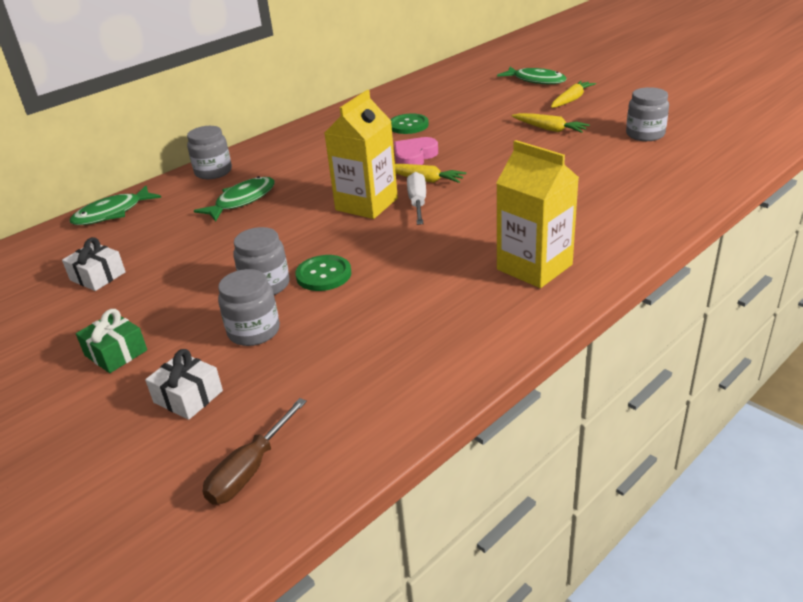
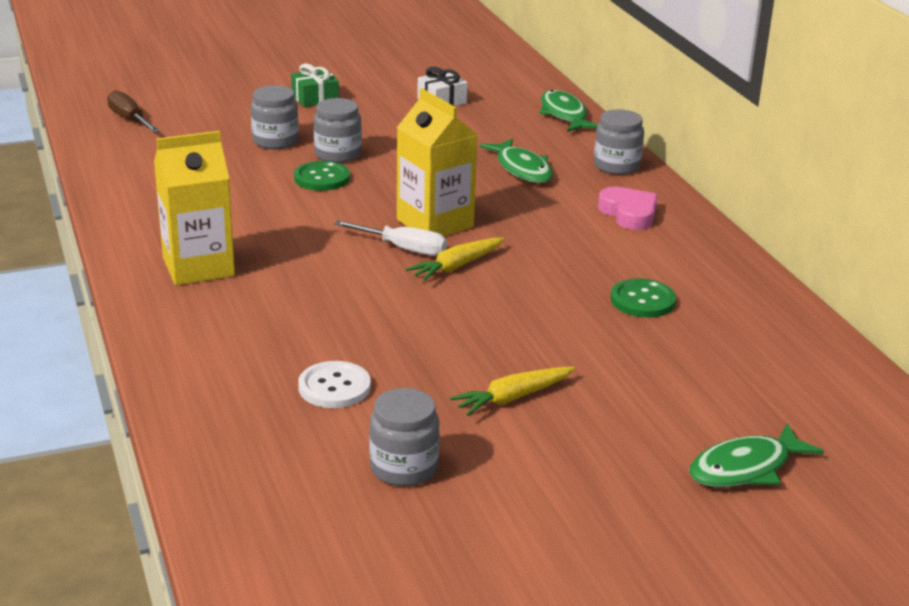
camera: 110 degrees right, 5 degrees down
(188, 396) = (228, 113): white gift -> none
(414, 157) = (529, 277): pink heart -> pink heart (629, 213)
(571, 100) = (613, 464): yellow carrot -> none
(607, 170) = (334, 387): none -> white button

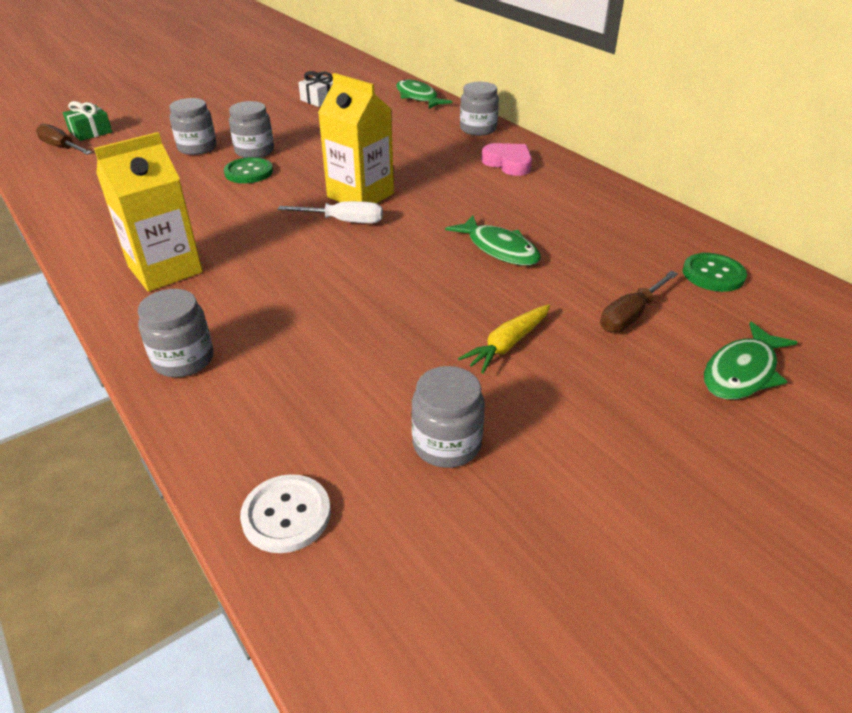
camera: 15 degrees left, 10 degrees up
(189, 352) = (183, 359): none -> grey jar
(315, 98) = (218, 110): green gift -> green gift (90, 132)
(334, 387) = (340, 367): white button -> white button (286, 515)
(456, 266) = (396, 229): yellow carrot -> none
(522, 169) = (408, 141): green fish -> green fish (499, 249)
(642, 300) = (561, 232): green button -> green button (713, 274)
(662, 396) = (630, 316): none -> brown screwdriver

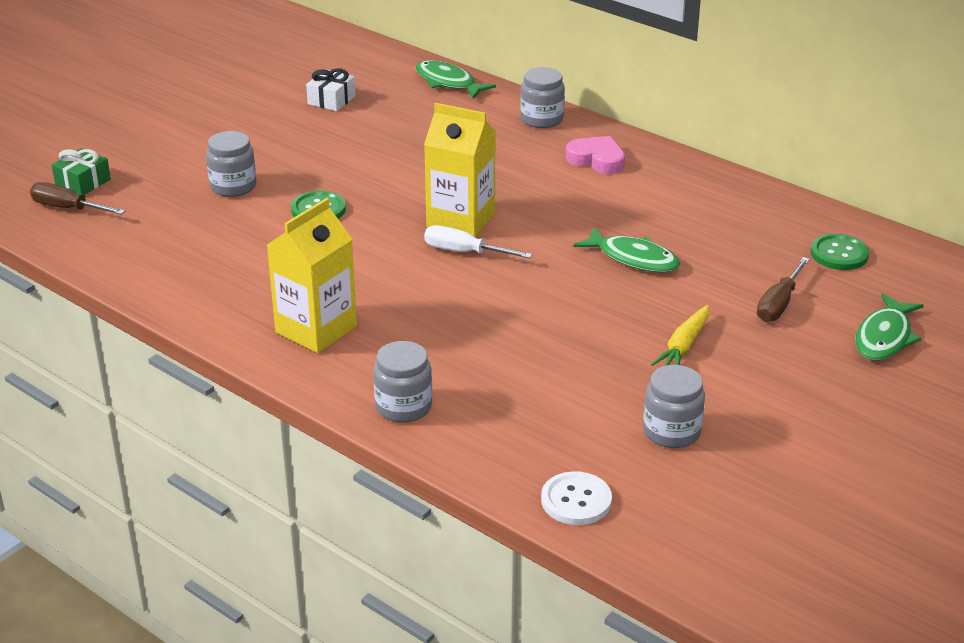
camera: 15 degrees left, 5 degrees down
(254, 151) = (305, 182): grey jar -> none
(345, 221) = (463, 252): white screwdriver -> white screwdriver turned 150 degrees counterclockwise

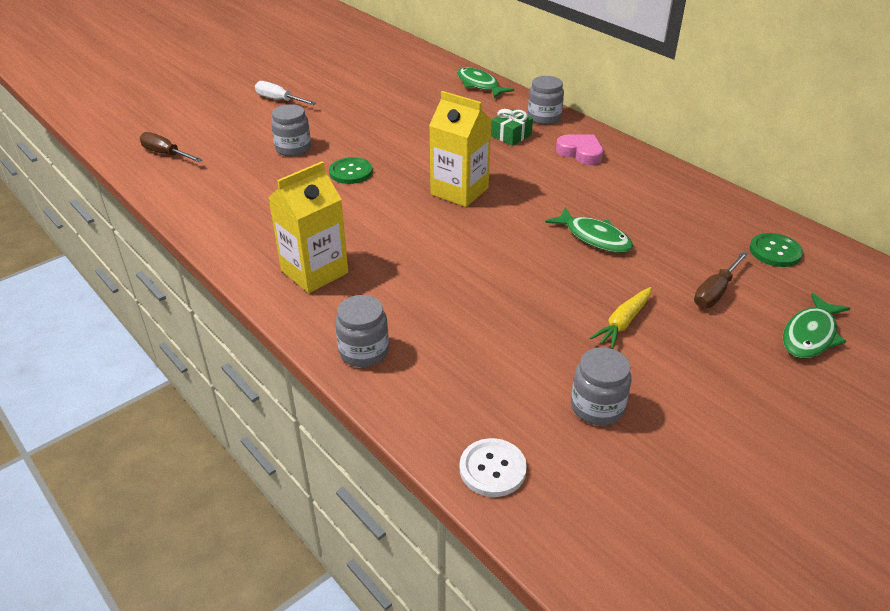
camera: 10 degrees right, 5 degrees up
(83, 182) = (185, 135): green gift -> green gift (511, 135)
(331, 100) = (388, 91): white gift -> none
(463, 252) = (454, 218): white screwdriver -> white screwdriver (278, 100)

